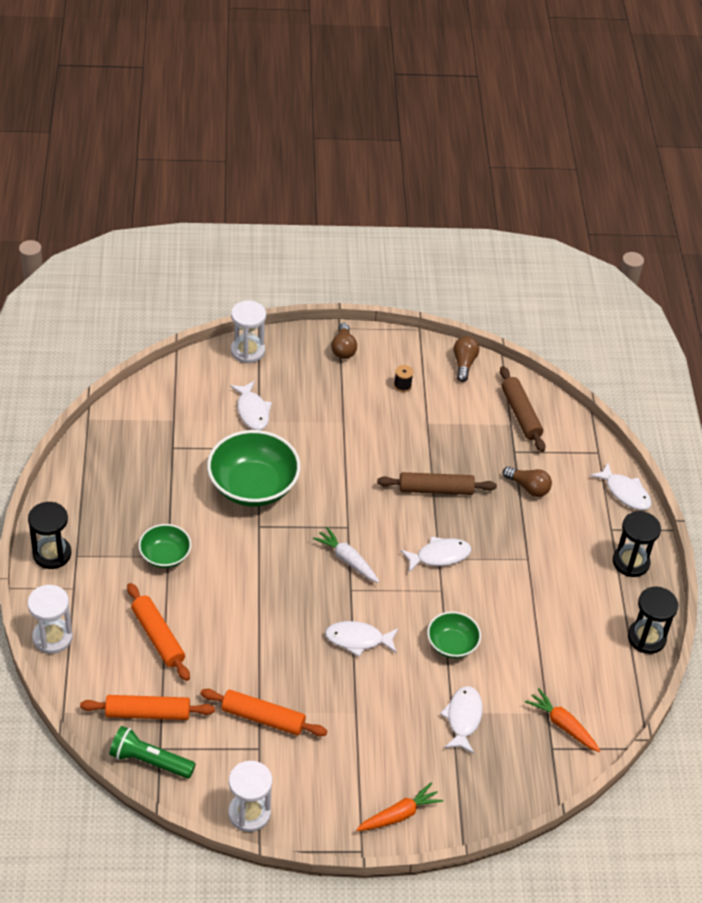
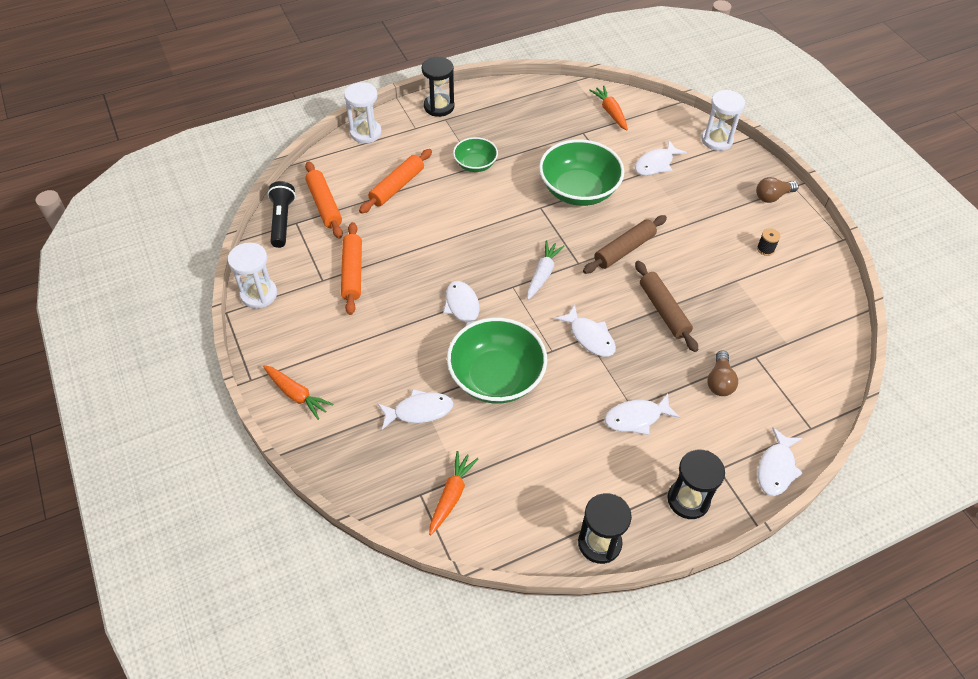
camera: 70 degrees right, 5 degrees up
(150, 761) = (282, 221): green flashlight -> black flashlight
(156, 412) = (610, 112): none -> orange carrot
(452, 644) = (496, 377): green bowl -> green bowl, size x1.83
(464, 364) = (831, 284): brown light bulb -> none
(520, 414) = (806, 347): brown rolling pin -> brown rolling pin (624, 250)
(540, 561) = (636, 418): none -> white fish

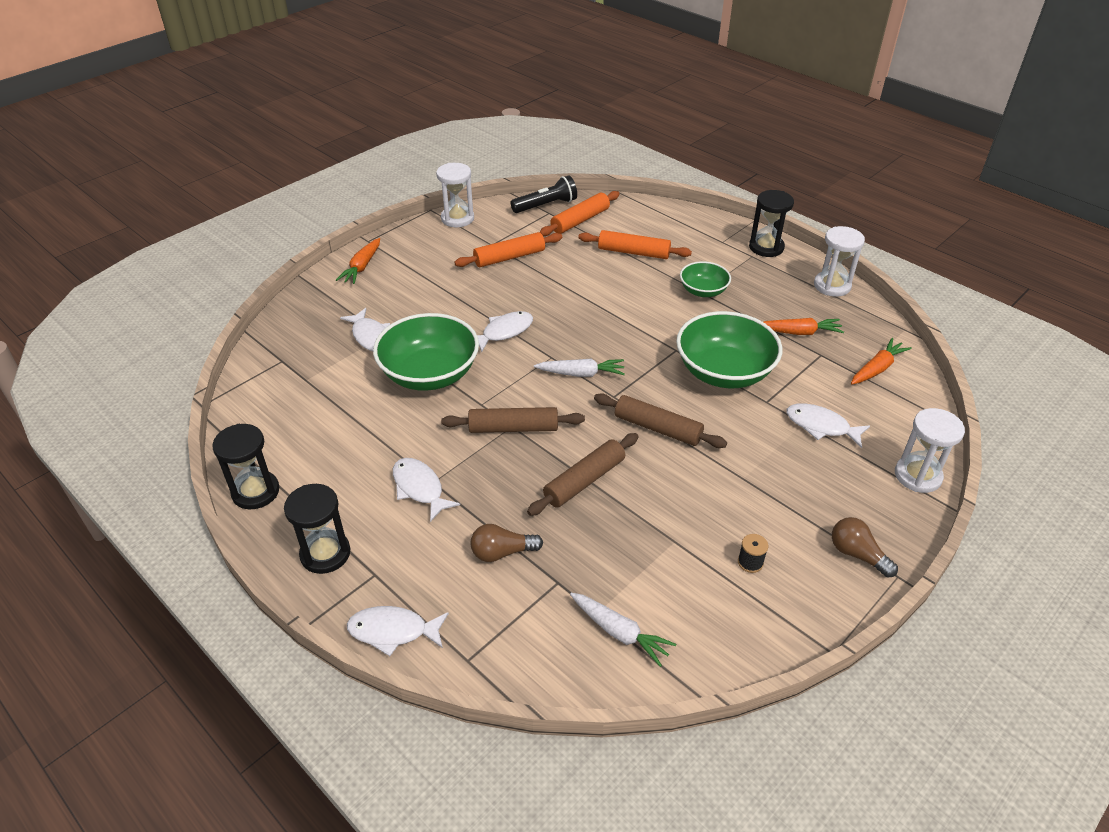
camera: 70 degrees right, 10 degrees down
(365, 133) = (689, 216): white hourglass -> white hourglass (832, 286)
(451, 495) = (285, 379): orange carrot -> orange carrot (799, 332)
(590, 337) = (513, 428): white fish -> brown rolling pin
(806, 336) = (619, 632): none -> white carrot

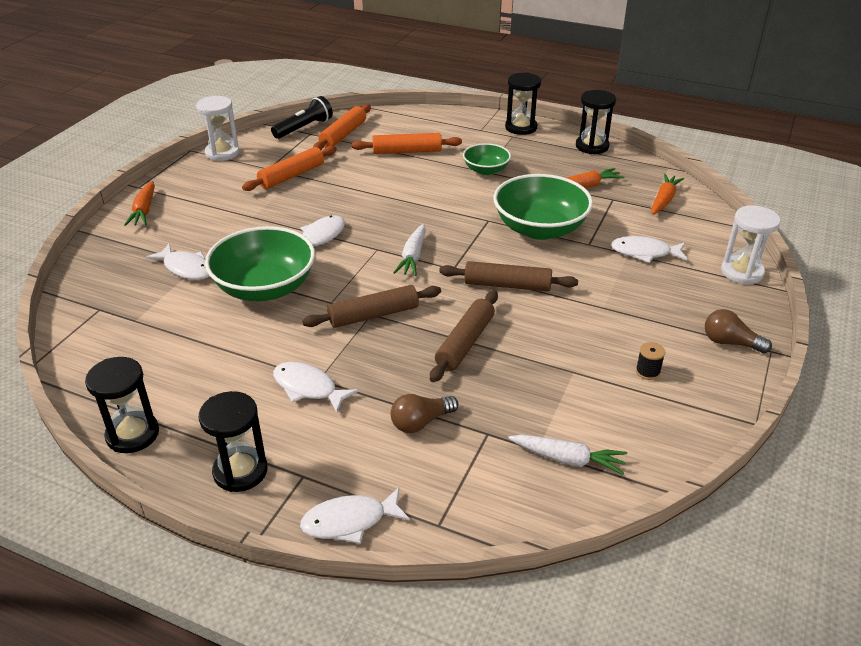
camera: 20 degrees left, 5 degrees down
(581, 373) = (413, 256): white carrot -> white carrot turned 120 degrees clockwise
(832, 286) = (592, 146): white hourglass -> black hourglass

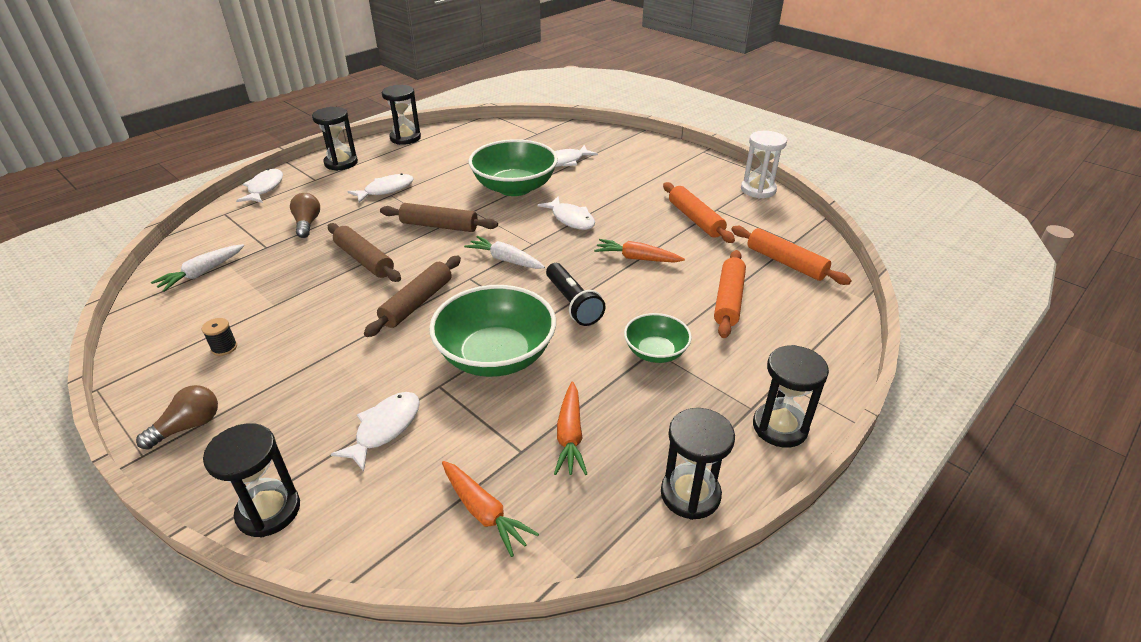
camera: 110 degrees right, 0 degrees up
(144, 210) = (662, 151): orange carrot -> orange carrot (637, 258)
(304, 128) = (809, 240): black flashlight -> black flashlight (573, 303)
(373, 315) = (439, 226): brown rolling pin -> brown rolling pin turned 75 degrees counterclockwise
(742, 272) = (268, 511): white hourglass -> black hourglass

